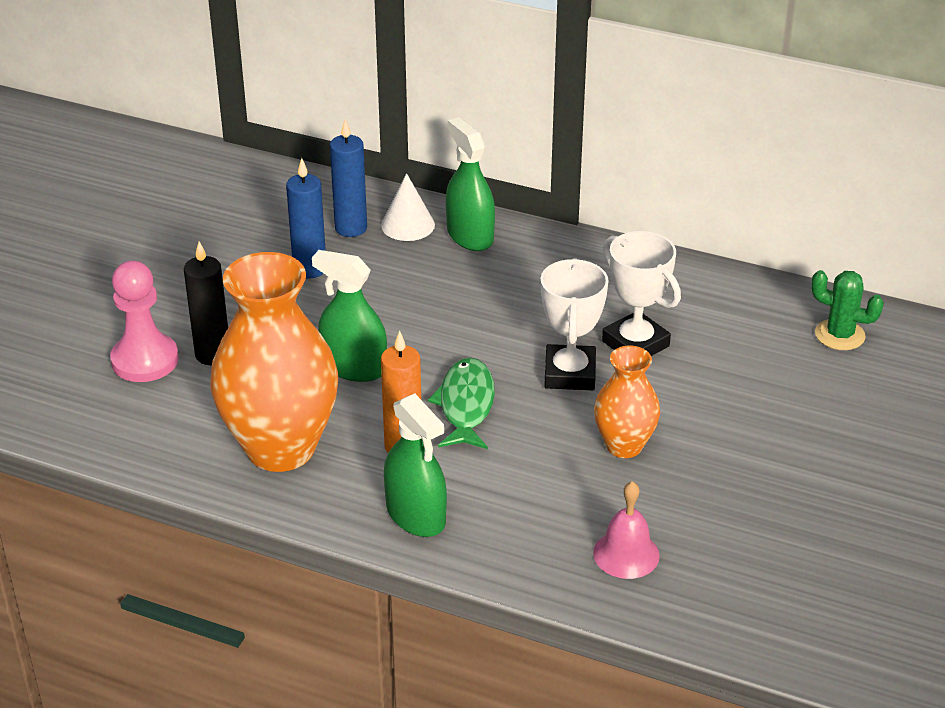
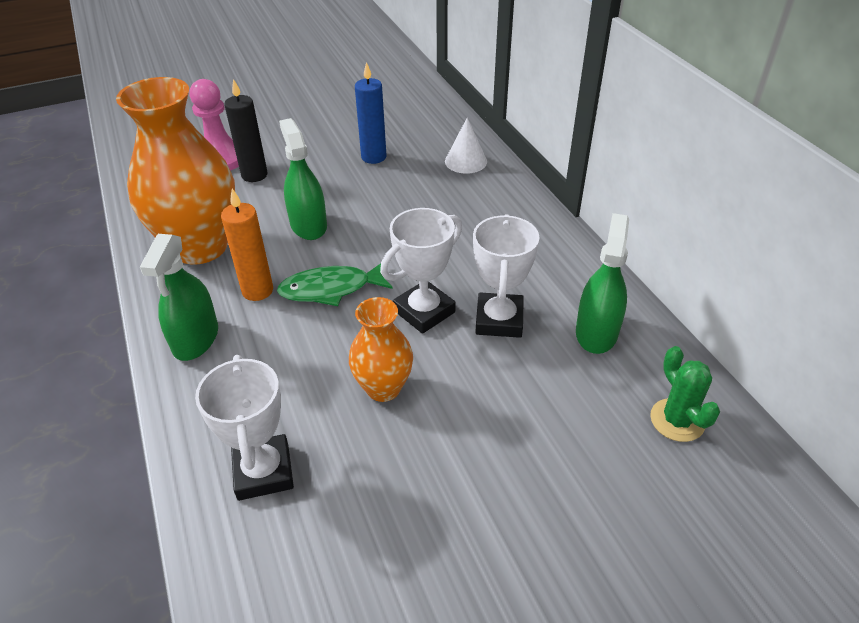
camera: 45 degrees right, 5 degrees up
(351, 228) = (430, 147): blue candle -> none
(466, 405) = (331, 289): green fish -> green fish turned 150 degrees counterclockwise
(470, 235) = (493, 187): green spray bottle -> green spray bottle (596, 332)
(626, 554) = (263, 472): pink bell -> white trophy

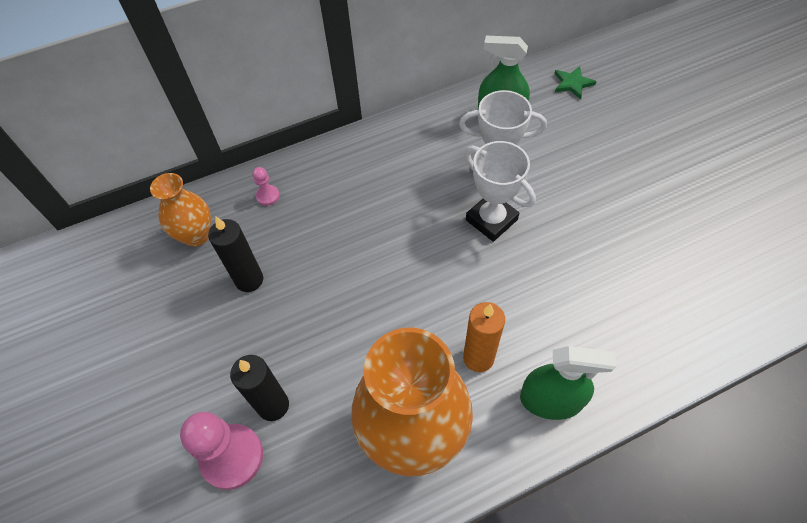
camera: 90 degrees left, 15 degrees up
(263, 472) = (676, 311): white trophy -> none
(308, 225) = (374, 328): green spray bottle -> none
(331, 289) = (470, 293): green fish -> none
(373, 157) = (249, 280): blue candle -> black candle
(383, 388) = (579, 241): orange vase -> orange vase (196, 235)
(466, 161) = (268, 196): white cone -> pink pawn
(677, 420) = (572, 83): green cactus -> green star

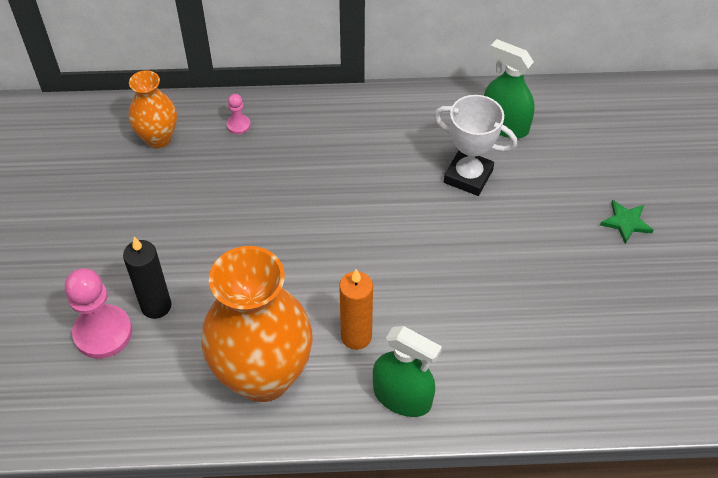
camera: 20 degrees right, 5 degrees down
(249, 280) = (186, 194): black candle -> none
(491, 220) = (438, 221): white trophy -> none
(572, 83) = (599, 118): green star -> green star (626, 222)

